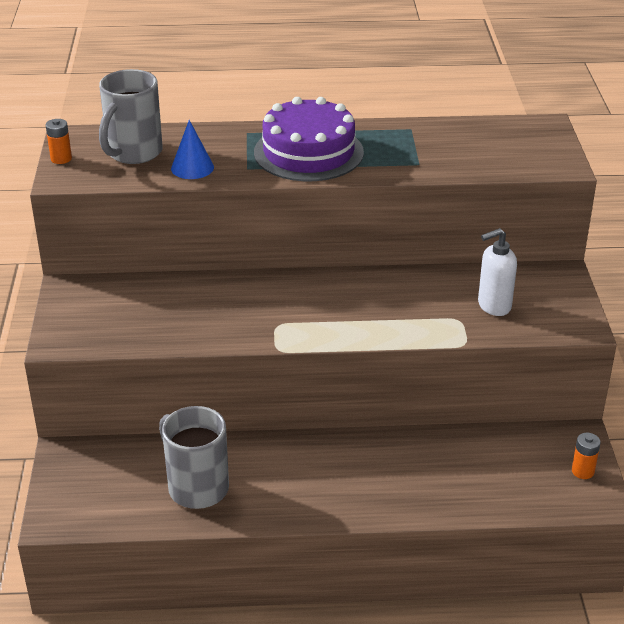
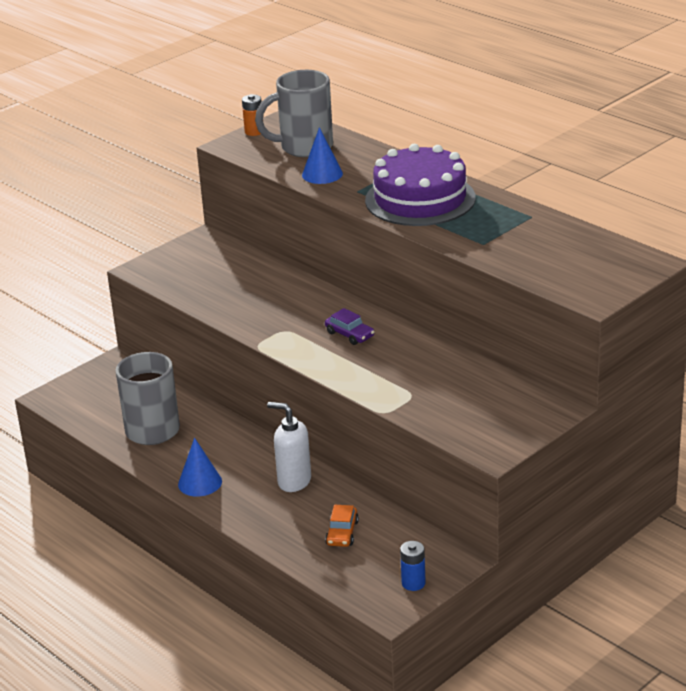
camera: 50 degrees right, 5 degrees down
(311, 505) = (200, 483): none -> blue cone
(332, 300) = (350, 334): none -> purple car
(478, 469) = (342, 533): none -> orange car
(493, 306) = (455, 400): white soap dispenser -> white soap dispenser (294, 481)
(582, 471) = (413, 583): orange battery -> blue battery

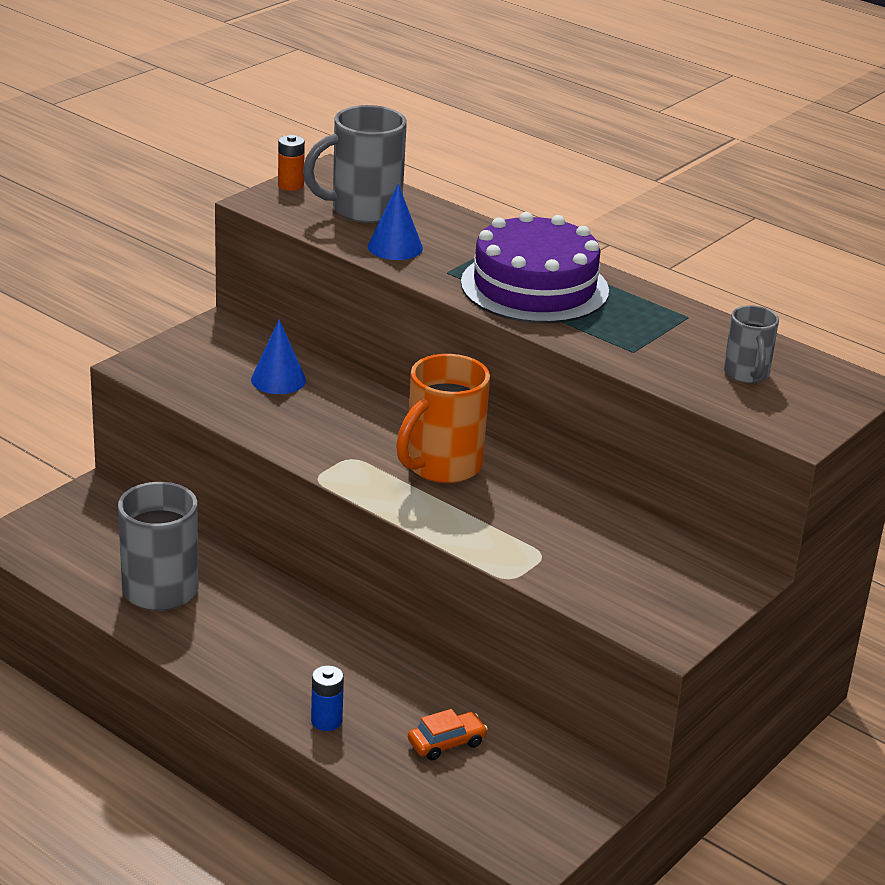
camera: 10 degrees left, 0 degrees up
(200, 483) = (237, 666): blue cone -> blue cone (278, 380)
(294, 481) = (368, 667): white soap dispenser -> none
(342, 533) = (446, 743): orange car -> orange car turned 120 degrees counterclockwise
(350, 334) = (441, 466): purple car -> orange mug
(413, 583) = (556, 817): blue battery -> blue battery (326, 721)
(565, 257) = (747, 374): none -> grey mug

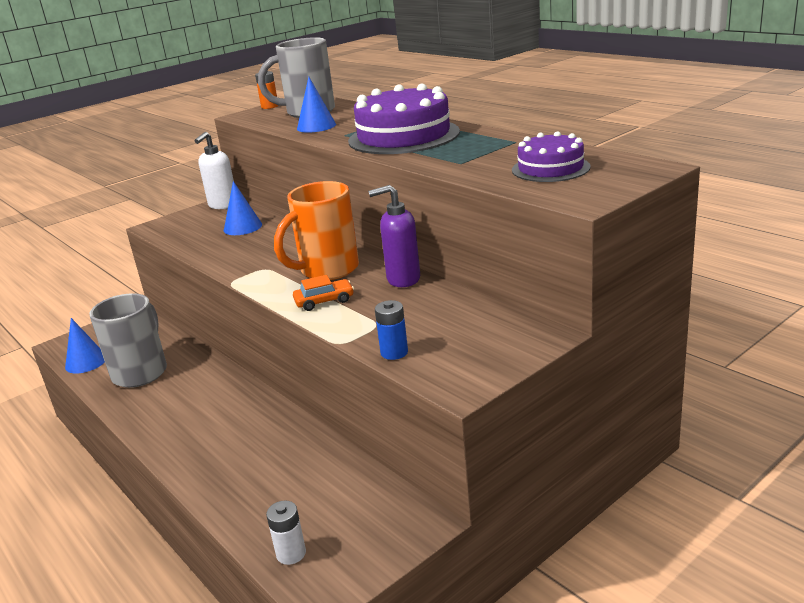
camera: 15 degrees right, 5 degrees down
(66, 569) = (86, 362): none -> blue cone
(221, 332) = (223, 205): none -> white soap dispenser
(326, 721) = (205, 467): blue battery -> blue battery (394, 352)
(446, 743) = (293, 484): orange car -> orange car (324, 301)
(478, 819) = (291, 553): none -> white battery
(548, 488) = (403, 279): none -> purple soap dispenser
(747, 374) = (550, 168): grey mug -> purple cake

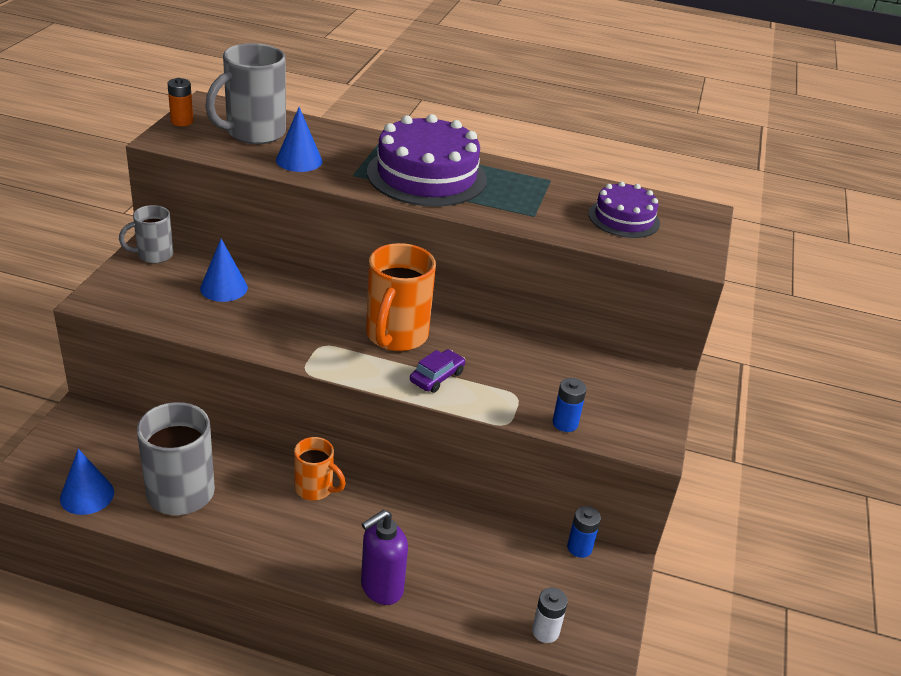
camera: 40 degrees left, 10 degrees up
(223, 205) = (153, 255): white soap dispenser -> grey mug
(229, 392) = (315, 489): none -> orange mug
(324, 301) = (437, 377): orange car -> purple car
(397, 495) = (579, 548): none -> blue battery
(403, 279) = (484, 336): purple soap dispenser -> purple soap dispenser (381, 588)

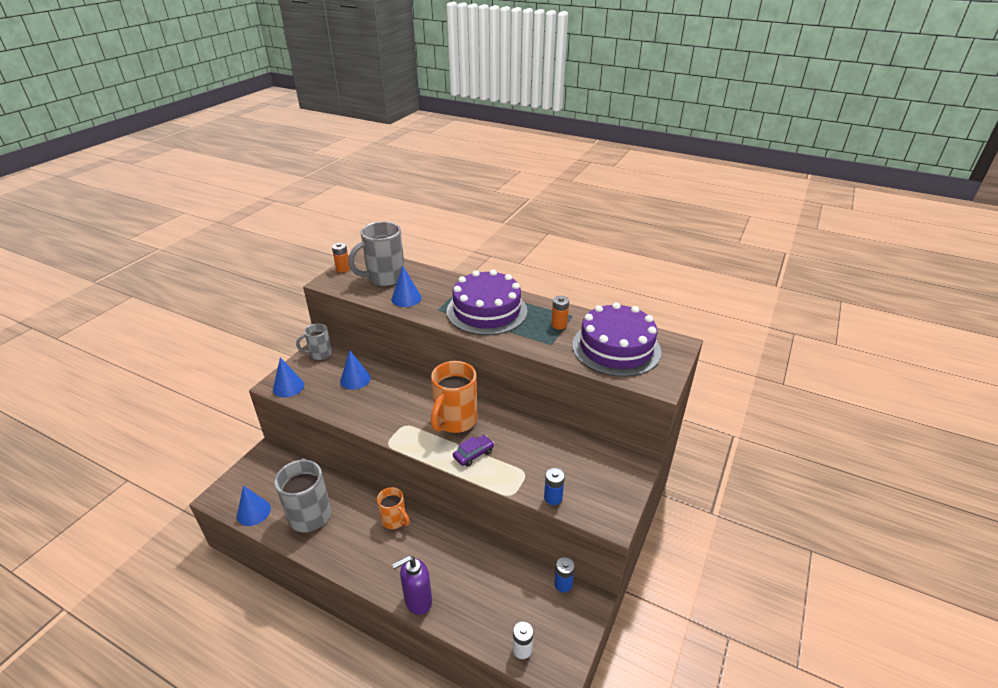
camera: 15 degrees right, 0 degrees up
(119, 302) = (288, 387): none -> blue cone
(536, 191) = (559, 325): none -> orange battery
(624, 218) = (616, 348): purple cake -> purple cake, size x1.73

